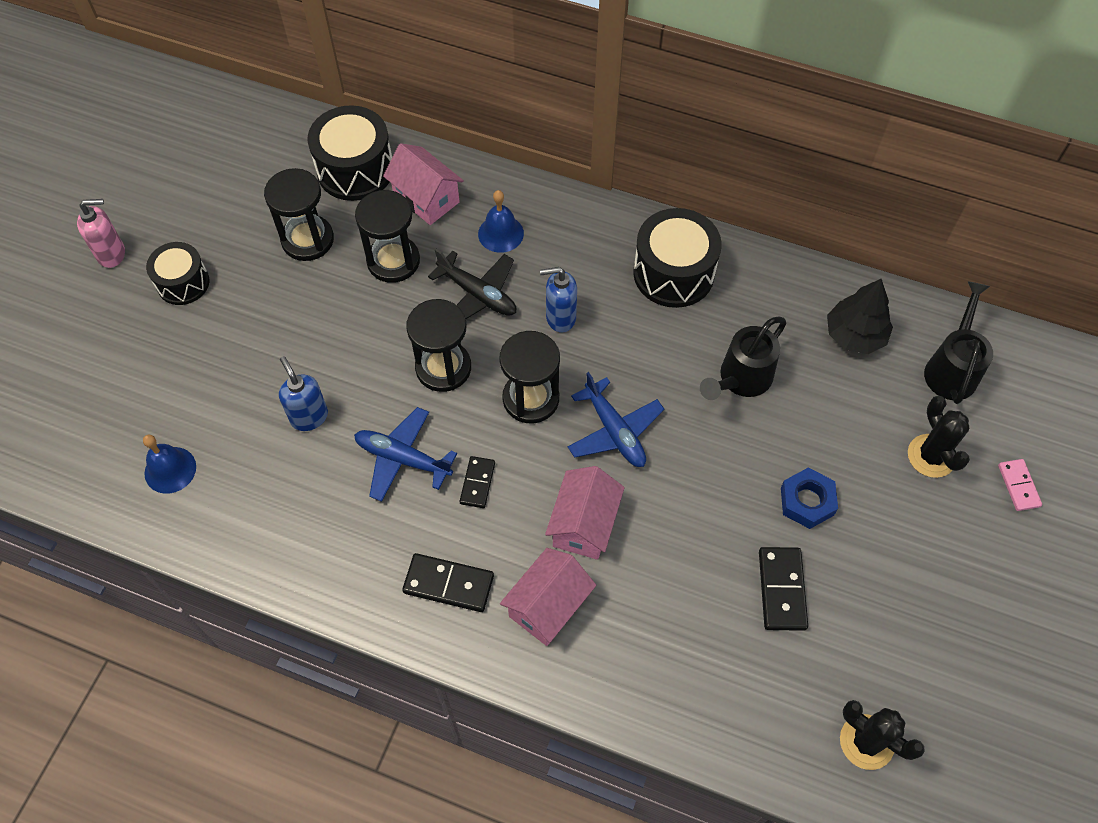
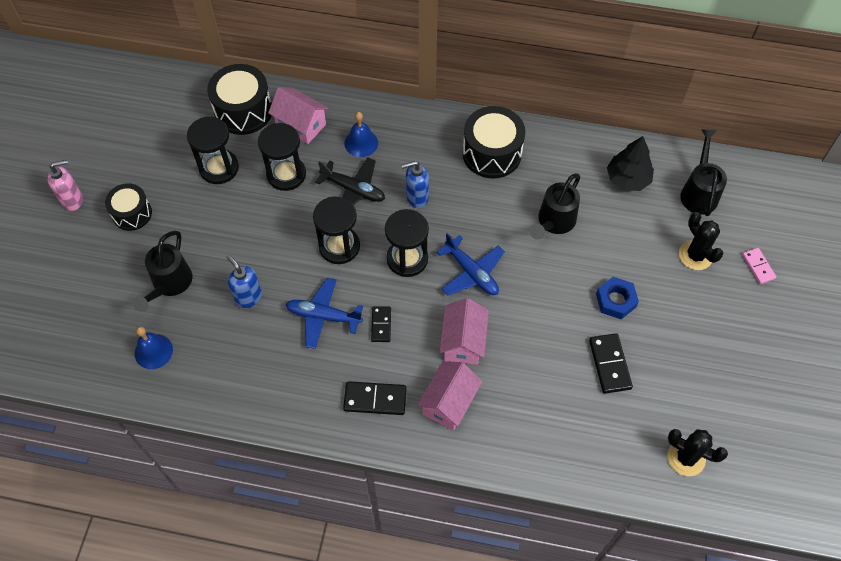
camera: 10 degrees left, 0 degrees up
(210, 384) = (169, 284): none -> black watering can

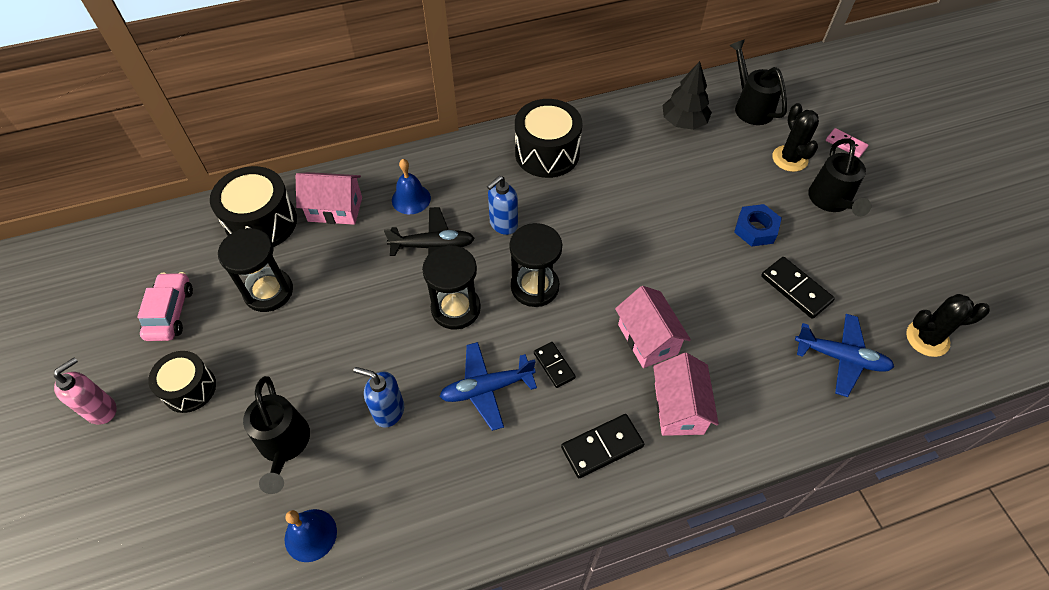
camera: 30 degrees left, 5 degrees down
(147, 151) = (170, 312): none -> pink car
(286, 174) = (350, 264): black hourglass -> none
(471, 273) = (607, 269): blue plane -> blue plane (841, 358)
(553, 222) = (648, 187): black watering can -> black watering can (831, 201)
(695, 255) = (789, 159): black cactus -> black cactus turned 45 degrees clockwise

